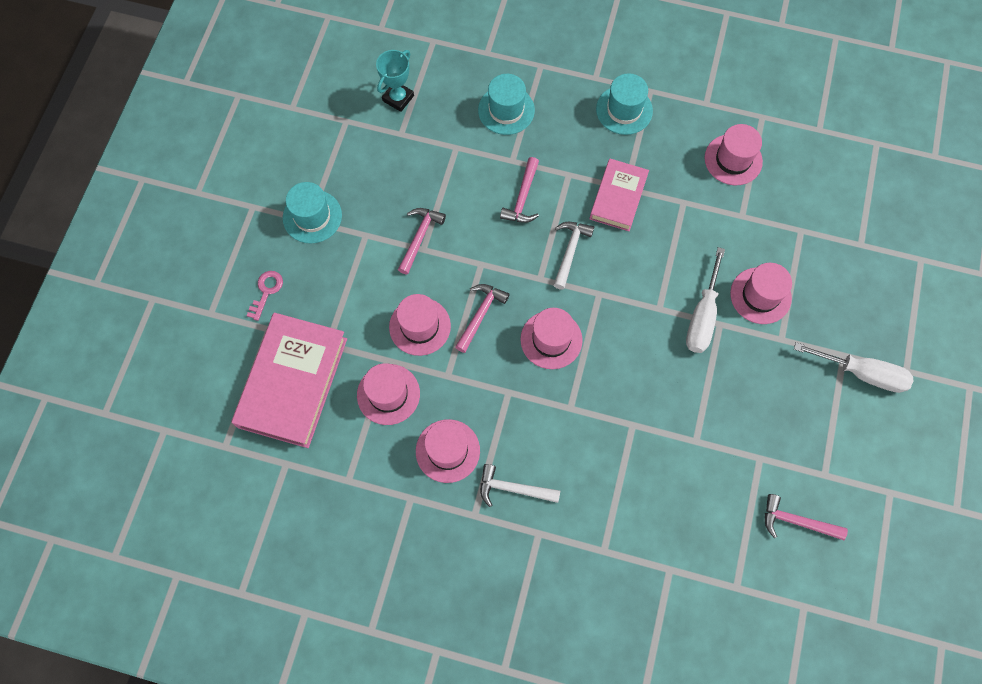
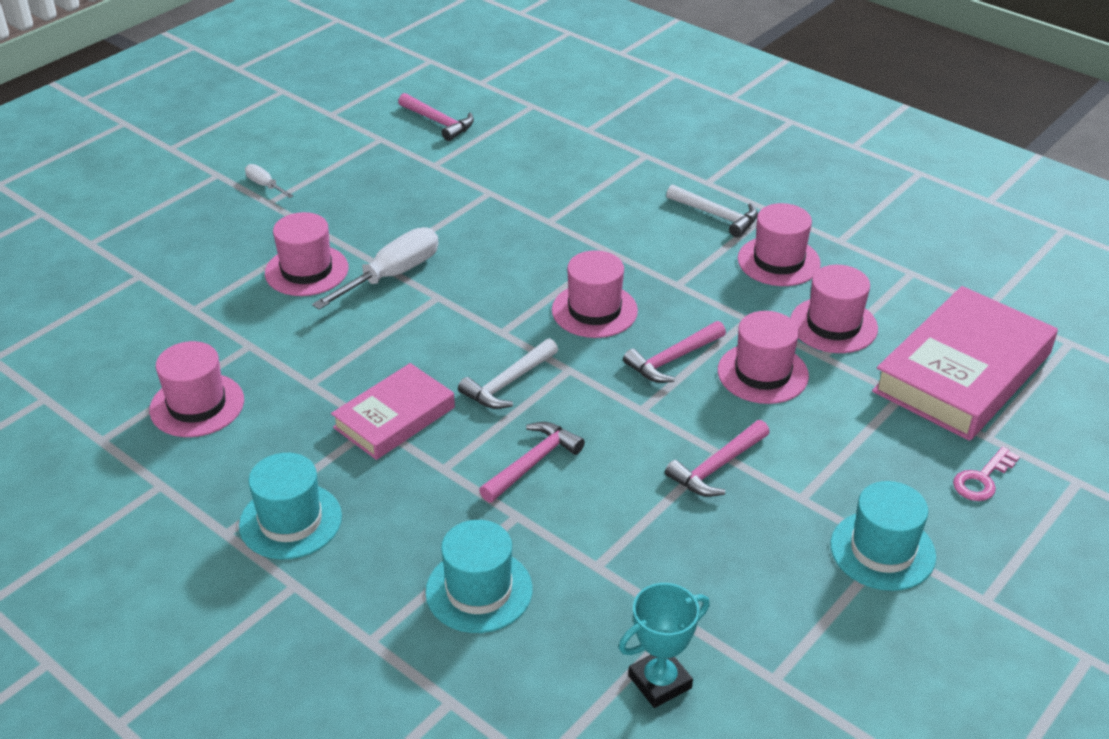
camera: 155 degrees left, 30 degrees down
(862, 373) = (265, 185): white screwdriver -> white screwdriver, size x0.50

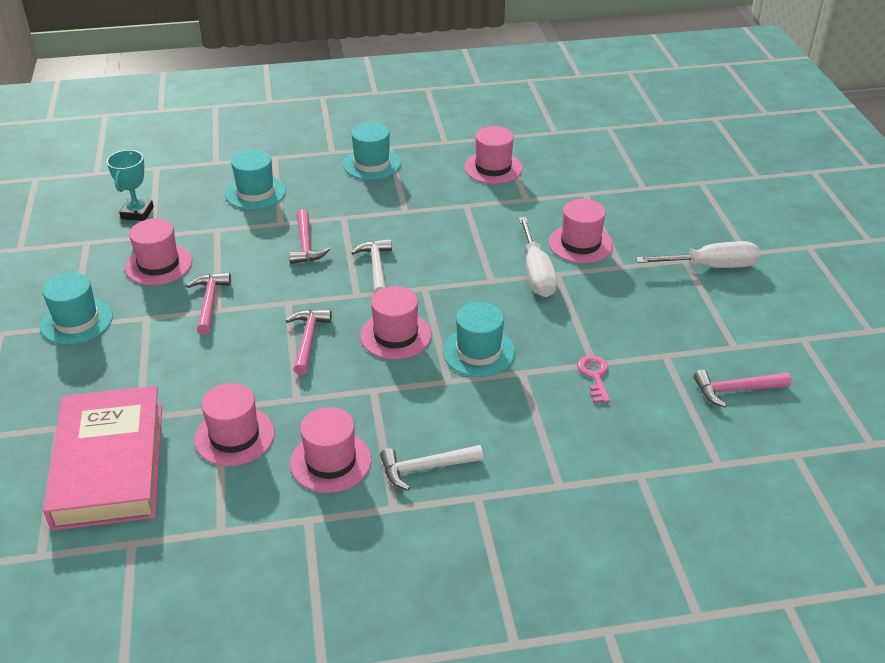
camera: 130 degrees right, 0 degrees up
(265, 185) = (711, 266): white screwdriver -> white screwdriver, size x1.98
(394, 417) = (402, 219): pink book -> none
(553, 254) = (478, 352): none -> turquoise hat
(762, 373) = (244, 369): pink hat -> pink hat (158, 265)
(982, 479) = (44, 396): pink key -> pink key (594, 376)

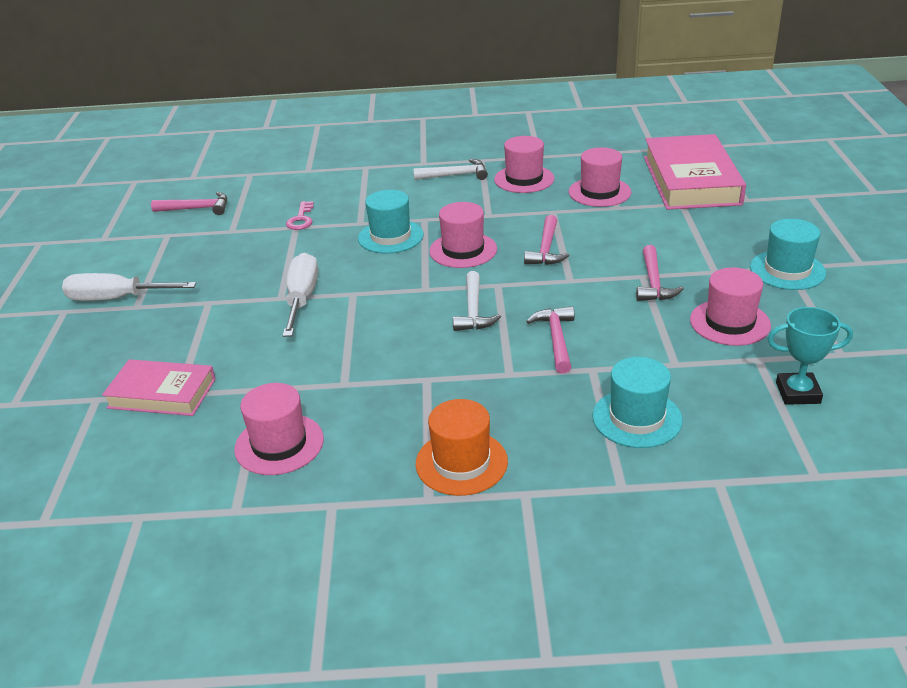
camera: 170 degrees left, 5 degrees down
(137, 213) = (798, 393): turquoise trophy -> turquoise trophy turned 75 degrees clockwise
(372, 164) = (461, 462): turquoise hat -> orange hat
(580, 244) = (233, 327): pink hat -> none
(597, 193) = (162, 393): none -> pink book

